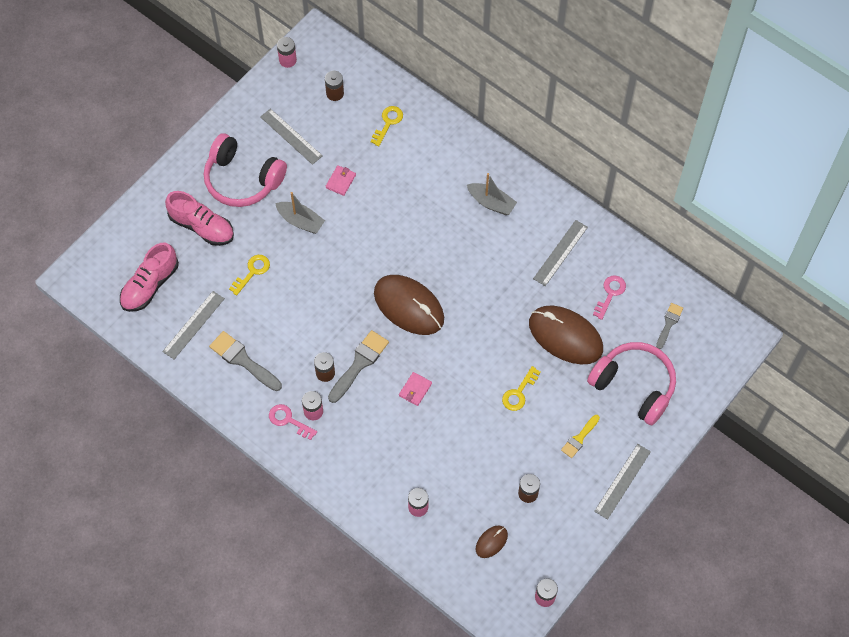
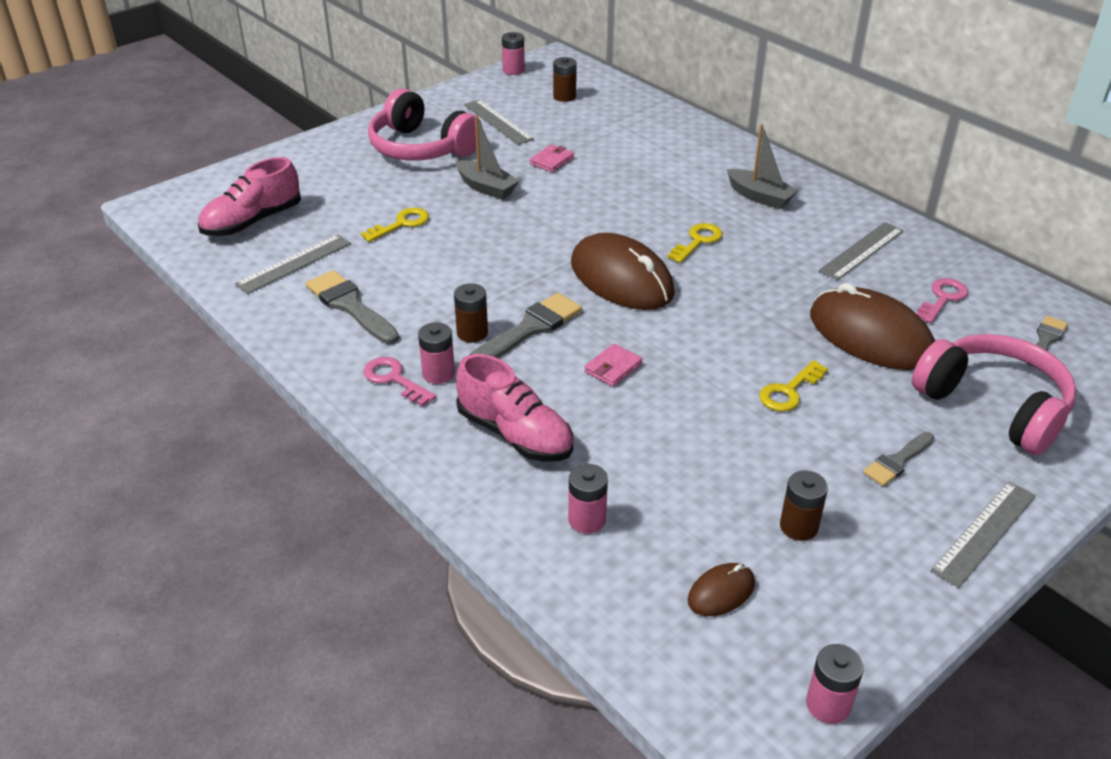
camera: 10 degrees right, 25 degrees down
(202, 226) = (350, 180): pink shoe -> pink shoe (515, 434)
(388, 123) = (627, 123): yellow key -> yellow key (698, 241)
(579, 438) = (897, 461): yellow brush -> grey brush

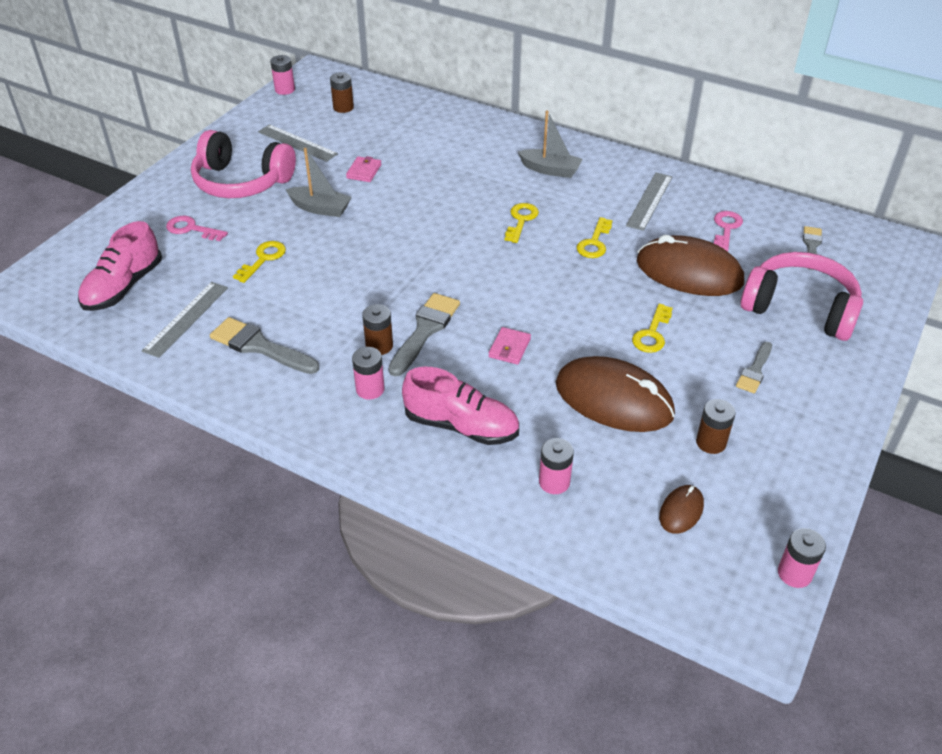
camera: 20 degrees left, 5 degrees up
(394, 379) = (335, 404): pink key -> pink key (191, 229)
(621, 278) = (477, 267): brown mouse -> brown mouse (614, 399)
(771, 281) = (594, 243): none -> yellow key
(985, 532) = (838, 410): grey ruler -> none

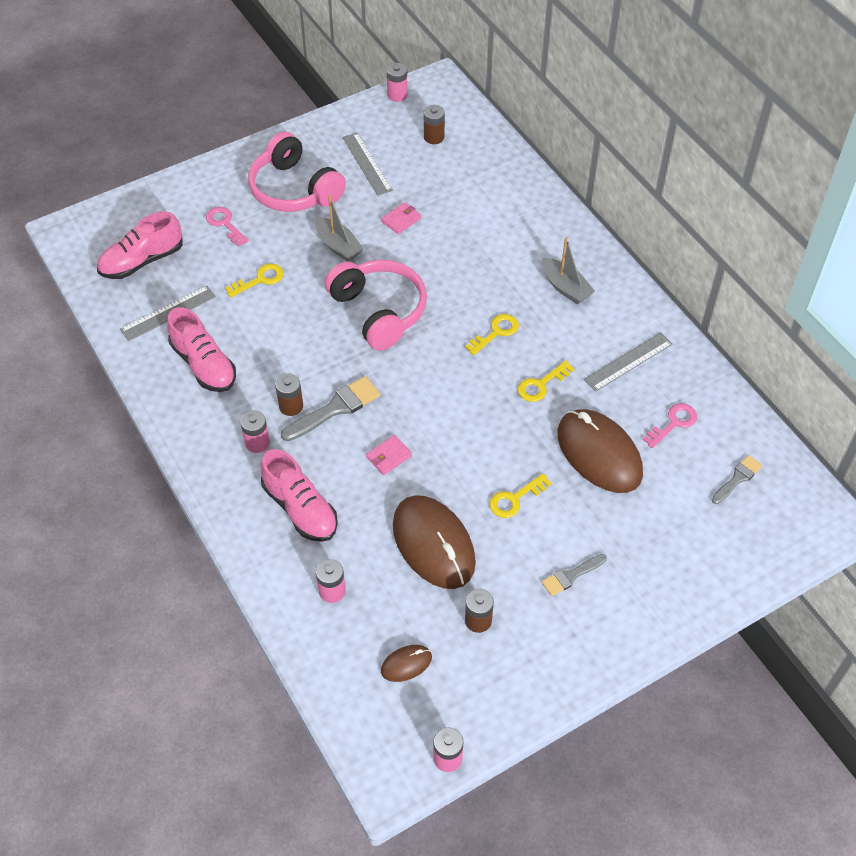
camera: 30 degrees right, 10 degrees up
(260, 347) = (204, 365): grey brush -> pink shoe
(800, 308) = (666, 536): pink headphones -> pink headphones (379, 311)

